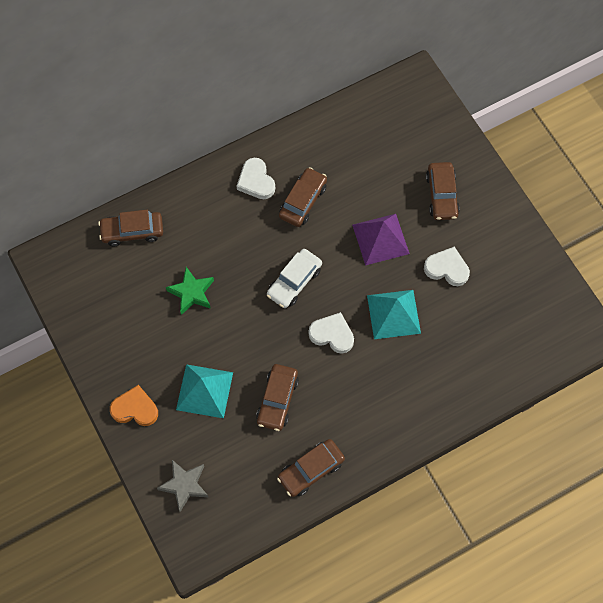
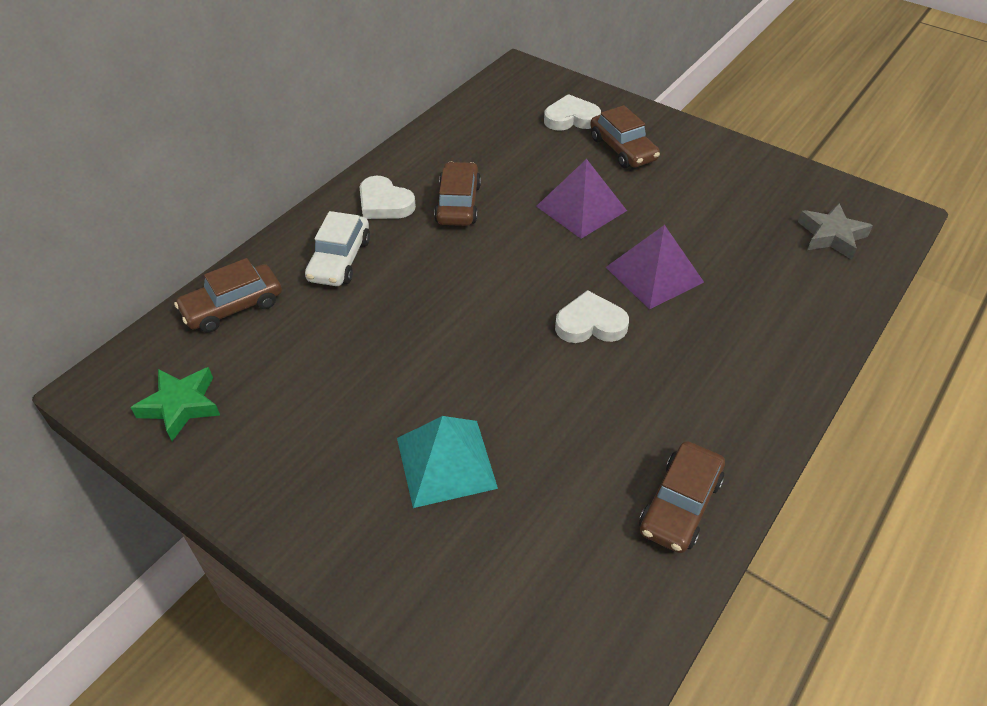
camera: 25 degrees left, 20 degrees down
(135, 409) = (342, 534): orange heart -> none
(184, 485) = (489, 619): grey star -> grey star (831, 236)
(192, 293) = (359, 346): green star -> green star (181, 406)
(277, 400) = (566, 430): brown car -> none
(294, 282) = (500, 285): white car -> white car (340, 260)
(393, 314) = (654, 274): turquoise pyramid -> purple pyramid
(447, 268) = (683, 209): white heart -> white heart (571, 118)

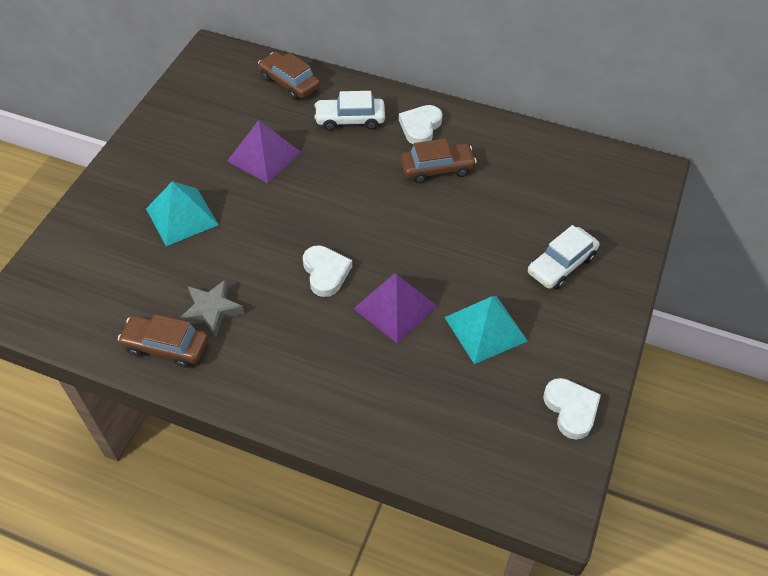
camera: 75 degrees right, 5 degrees up
(181, 406) = (203, 87): green star -> none
(571, 118) = (591, 220): white heart -> white heart (571, 409)
(581, 208) = (462, 247): purple pyramid -> purple pyramid (264, 156)
(623, 149) = (561, 265): brown car -> white car
(694, 215) = (485, 329): none -> turquoise pyramid
(831, 236) = (496, 443): grey star -> grey star (212, 311)

